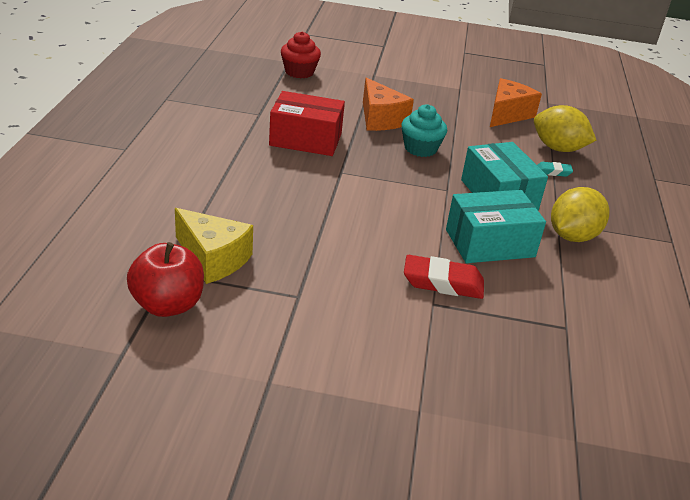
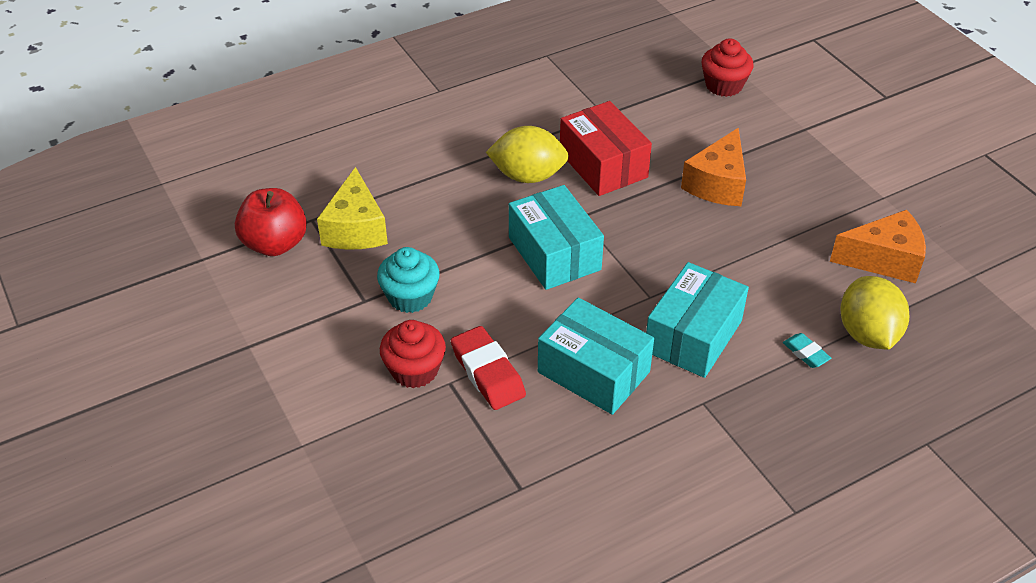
camera: 55 degrees right, 10 degrees up
(362, 198) = (554, 253): none -> turquoise box
(402, 312) = (414, 370): none -> red cupcake
(420, 148) = (701, 239): turquoise cupcake -> turquoise cupcake (410, 297)
(572, 236) = (690, 425): yellow lemon -> yellow lemon (528, 176)

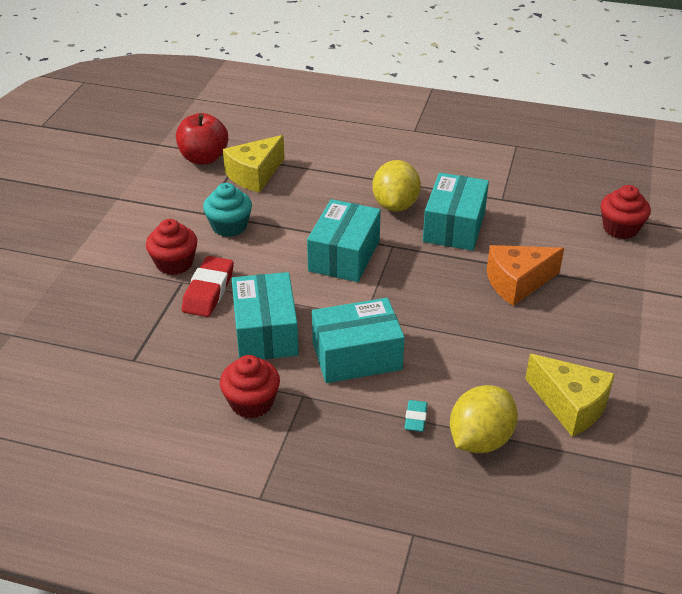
camera: 45 degrees right, 5 degrees down
(528, 176) = (395, 205): yellow lemon -> yellow lemon turned 45 degrees clockwise
(603, 165) = (454, 226): red box -> turquoise box
(674, 441) = (251, 402): none -> red cupcake
(883, 260) = (570, 405): orange cheese -> yellow cheese

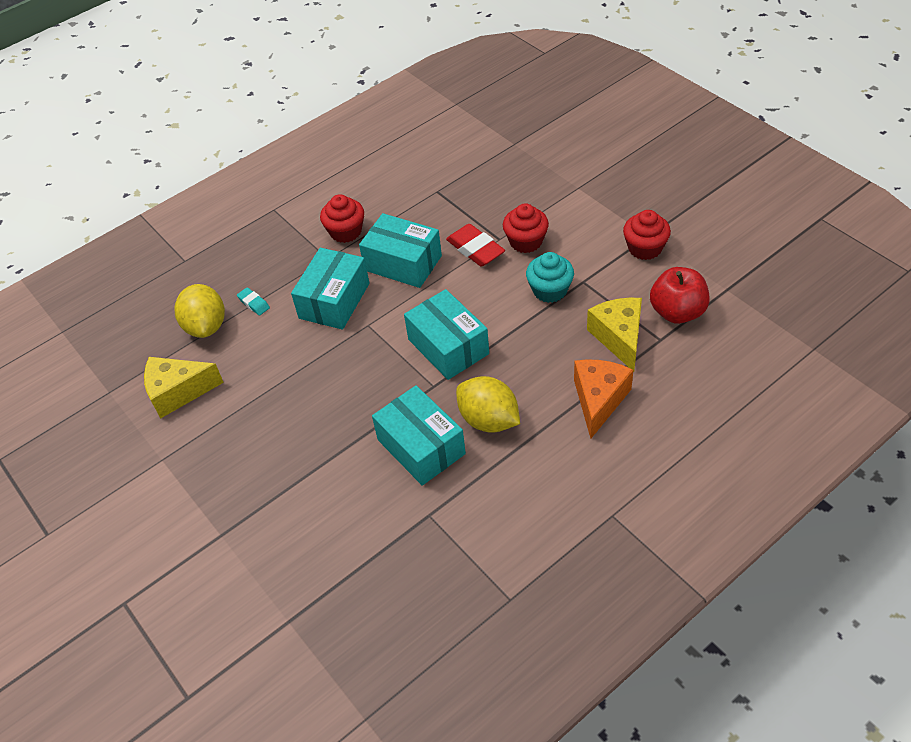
camera: 130 degrees right, 10 degrees up
(517, 283) = (312, 445): orange cheese -> orange cheese (599, 400)
(620, 228) = (302, 586): red cupcake -> red cupcake (645, 248)

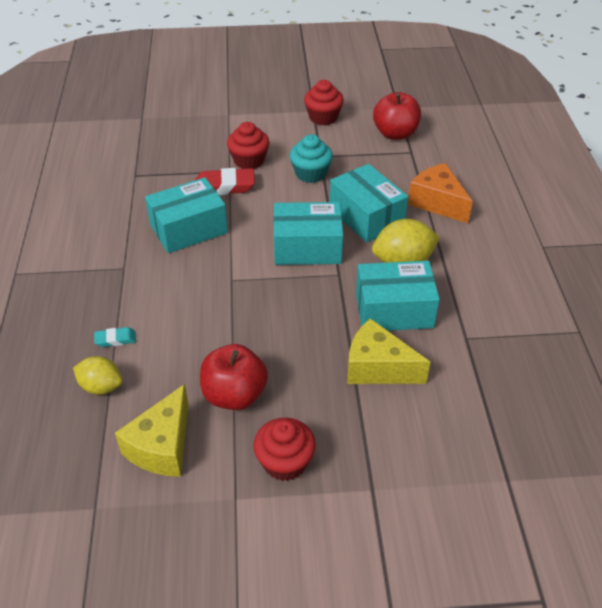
camera: 60 degrees left, 5 degrees down
(206, 326) = (101, 387): yellow lemon -> yellow lemon, size x0.66
(251, 401) = (234, 395): none -> red apple
(334, 301) = (179, 287): turquoise box -> turquoise box (366, 216)
(346, 232) = (108, 243): red cupcake -> red cupcake (285, 462)
(619, 338) = (390, 167): yellow cheese -> yellow cheese (377, 367)

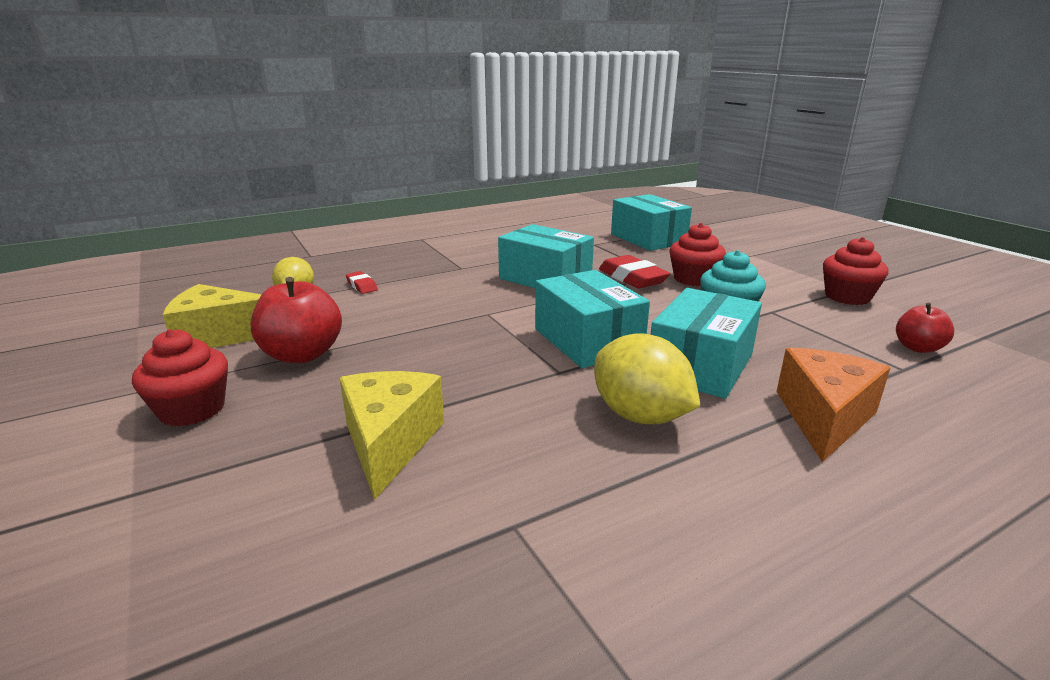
camera: 65 degrees right, 20 degrees down
(115, 339) = (362, 286): turquoise eraser -> red eraser
(394, 310) = (524, 431): turquoise box -> turquoise box (648, 239)
(395, 134) = (917, 348): red apple -> red apple, size x0.59

